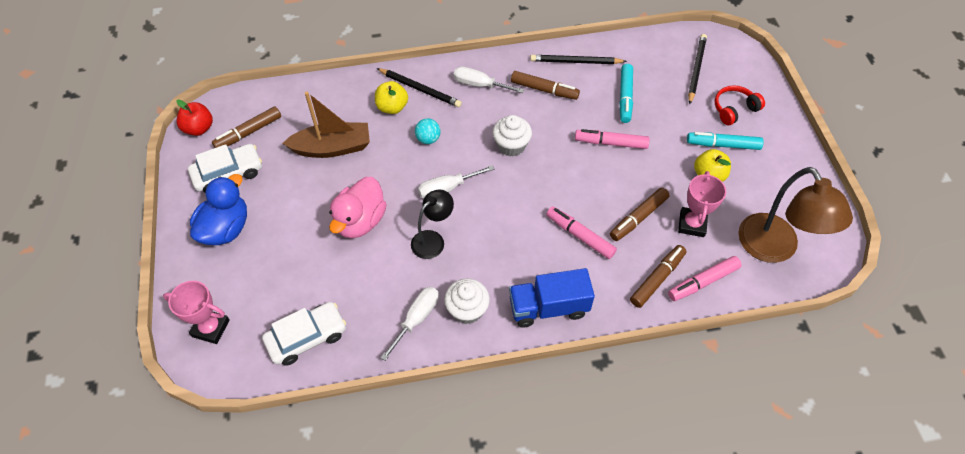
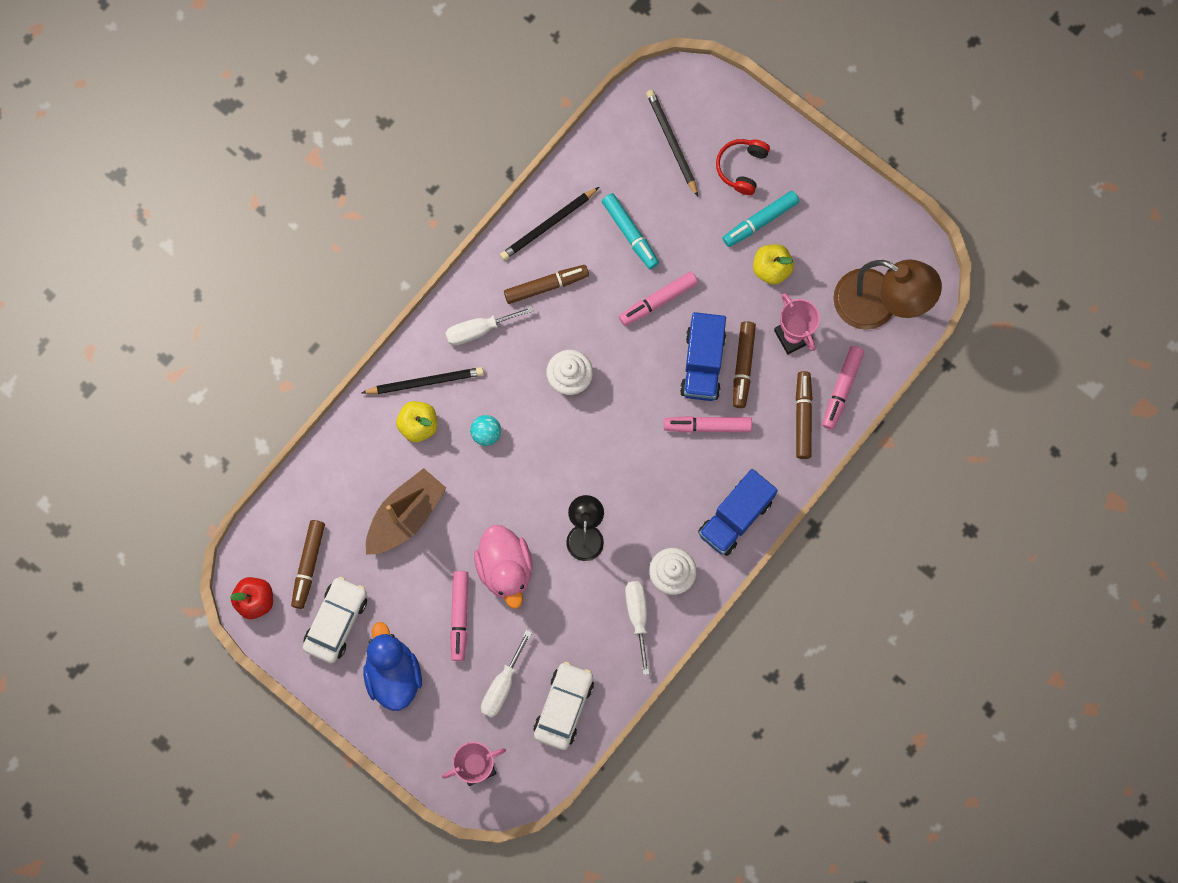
camera: 40 degrees left, 20 degrees up
(302, 227) = (460, 616): none -> pink marker
(447, 188) = (551, 472): white screwdriver -> white screwdriver (502, 685)
(610, 197) = (702, 364): none -> blue truck

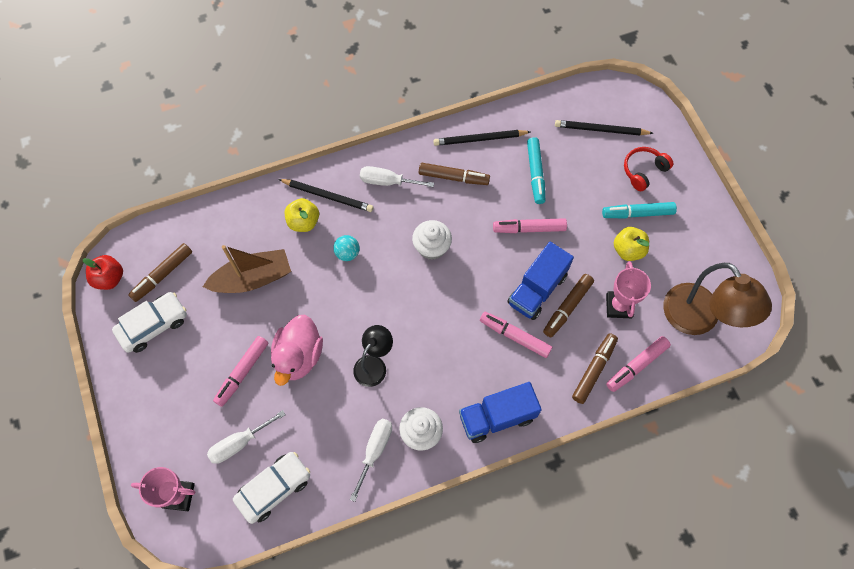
camera: 30 degrees right, 10 degrees down
(393, 674) = (166, 387): blue duck -> none
(671, 142) = (601, 130): black pencil -> black pencil turned 90 degrees counterclockwise

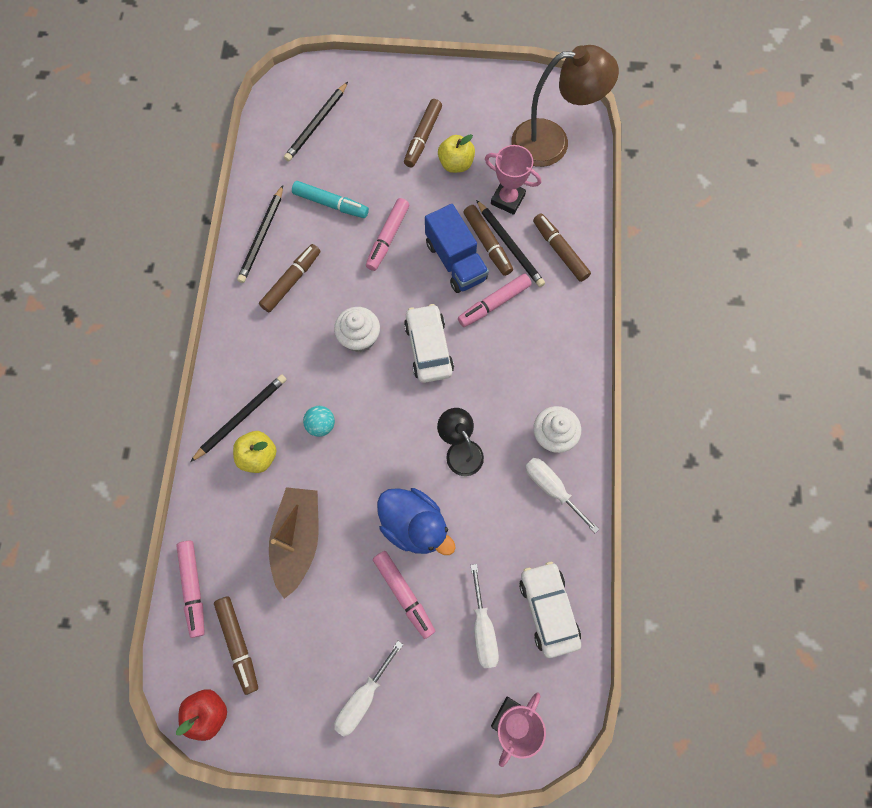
camera: 65 degrees left, 5 degrees up
(153, 325) = (297, 678): white car -> white car (428, 348)
(298, 356) = (414, 525): pink duck -> blue duck
(387, 181) = (259, 348): white screwdriver -> white screwdriver (363, 697)
(497, 417) = (568, 357): blue truck -> none
(576, 326) = (510, 245): none -> black pencil
(637, 213) = (423, 137): turquoise marker -> brown marker
(637, 366) = (572, 213): pink marker -> pink marker (194, 588)
(643, 171) = (382, 110): red headphones -> none

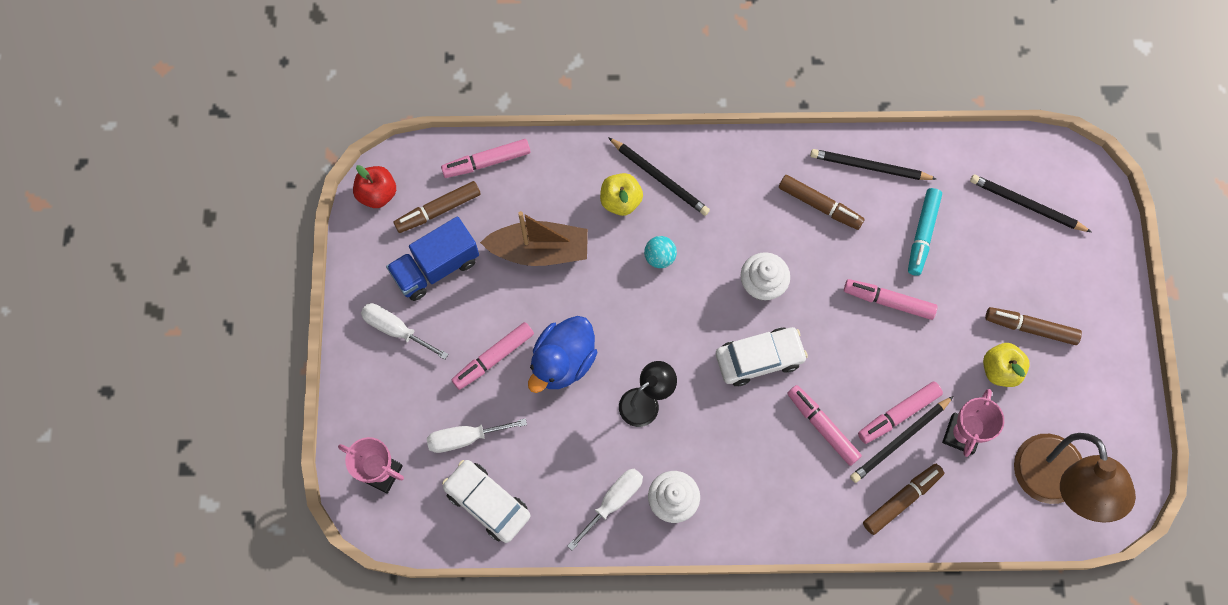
camera: 85 degrees right, 0 degrees up
(456, 261) = (870, 380): blue truck -> blue truck (436, 267)
(487, 243) = (898, 414): brown marker -> pink marker
(548, 609) = (487, 503): white car -> white car turned 120 degrees counterclockwise

